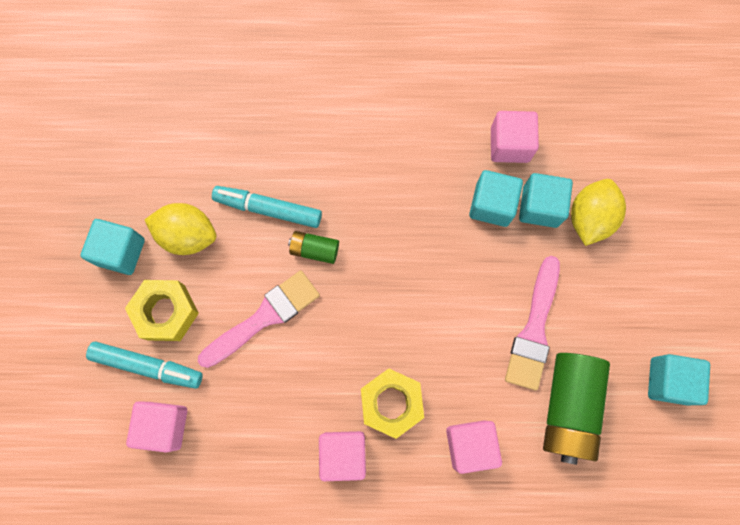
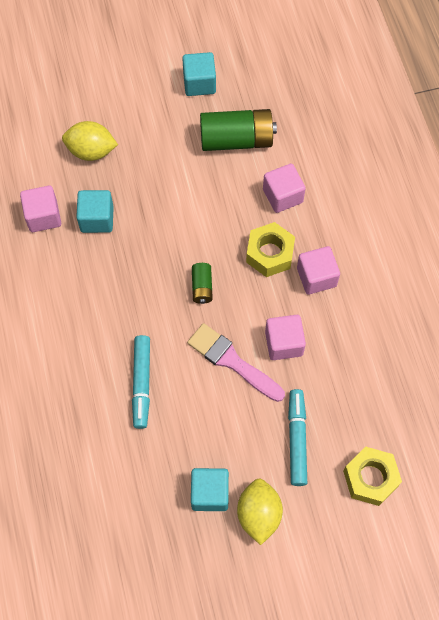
camera: 105 degrees left, 10 degrees down
(164, 425) = (338, 411): pink cube -> pink cube (284, 343)
(166, 312) = (250, 438): yellow nut -> yellow nut (370, 478)
(187, 235) = (181, 442): yellow lemon -> yellow lemon (258, 514)
(314, 249) = (167, 338): green battery -> green battery (202, 287)
(534, 329) = (187, 172): pink brush -> none
(540, 206) = (90, 185): turquoise cube -> none

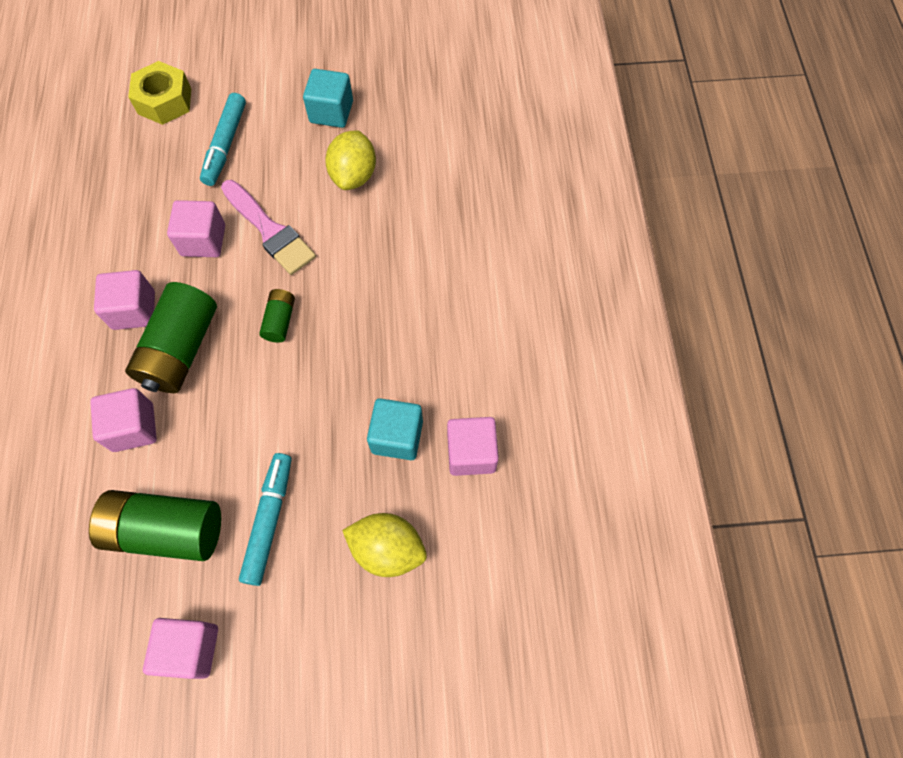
camera: 170 degrees left, 0 degrees up
(141, 383) = (379, 223): turquoise marker -> turquoise marker (269, 520)
(199, 83) = (190, 649): turquoise cube -> pink cube
(258, 514) = (288, 88): yellow lemon -> yellow lemon (354, 175)
(269, 254) = (181, 349): yellow nut -> green battery

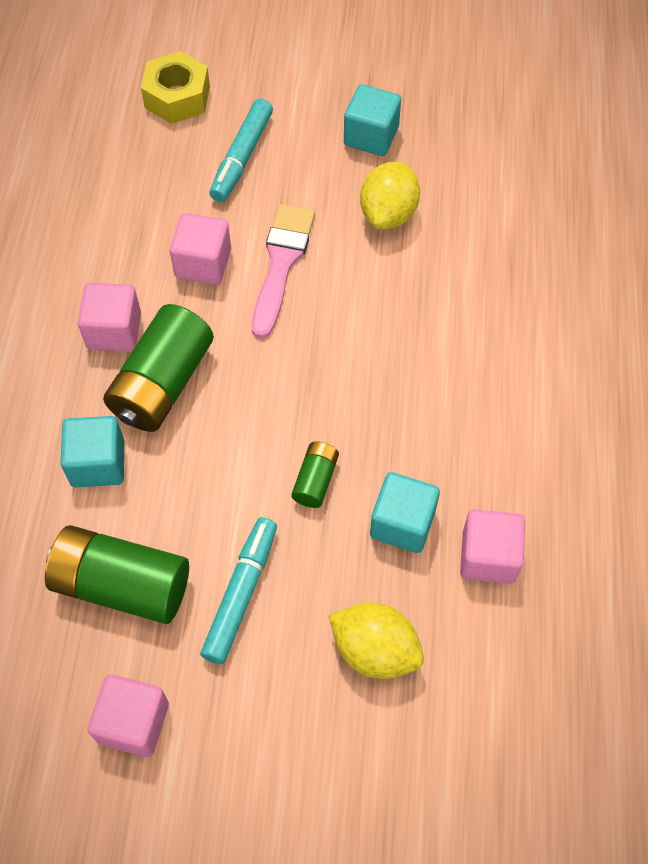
camera: 10 degrees right, 5 degrees down
(133, 427) = (98, 463): pink cube -> turquoise cube
(269, 231) = (281, 263): pink brush -> pink brush turned 135 degrees counterclockwise
(280, 321) = (281, 369): green battery -> green battery (315, 480)

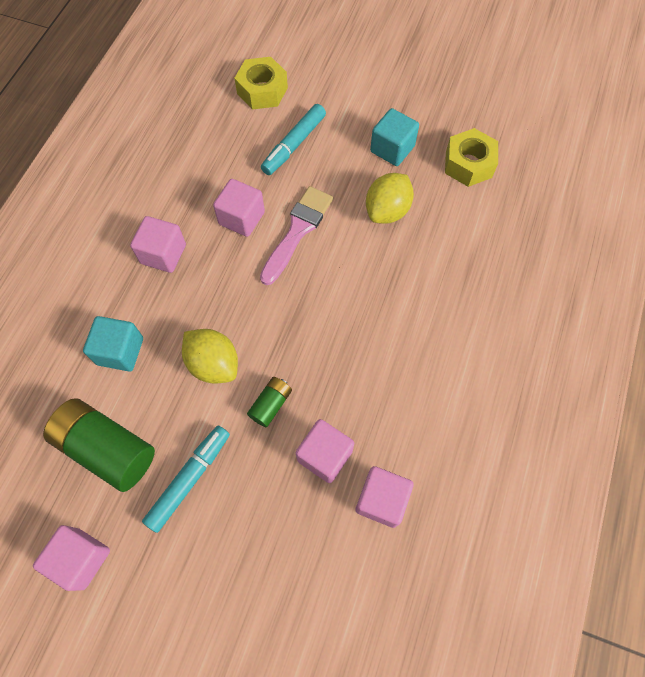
camera: 15 degrees right, 5 degrees up
(162, 383) = (184, 302): green battery -> none
(375, 650) = (273, 551): yellow lemon -> yellow lemon (214, 364)
(402, 523) = (324, 455): turquoise cube -> pink cube
(473, 135) = (468, 164): none -> yellow nut

